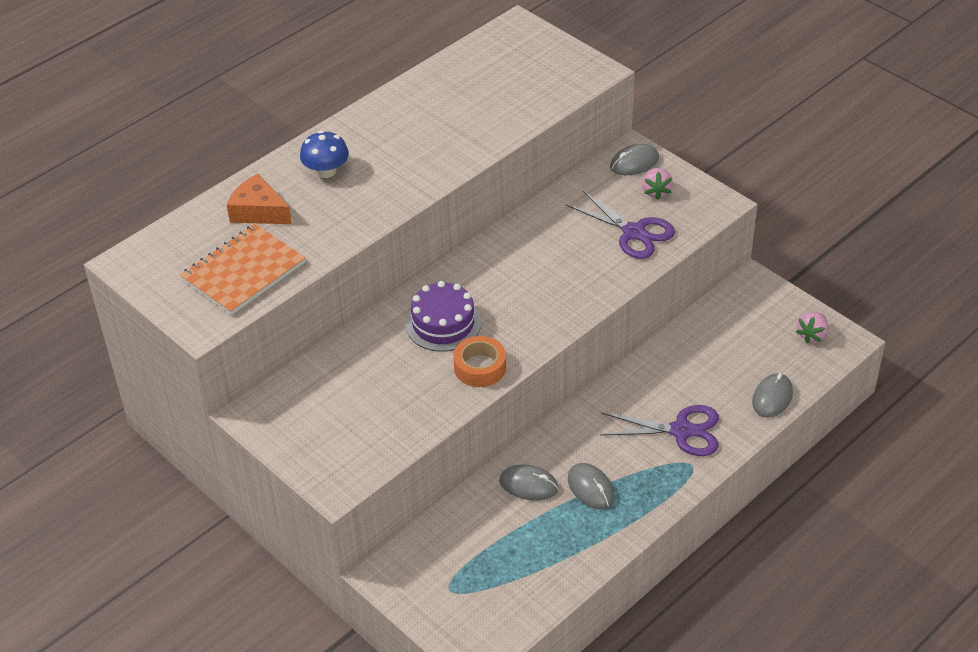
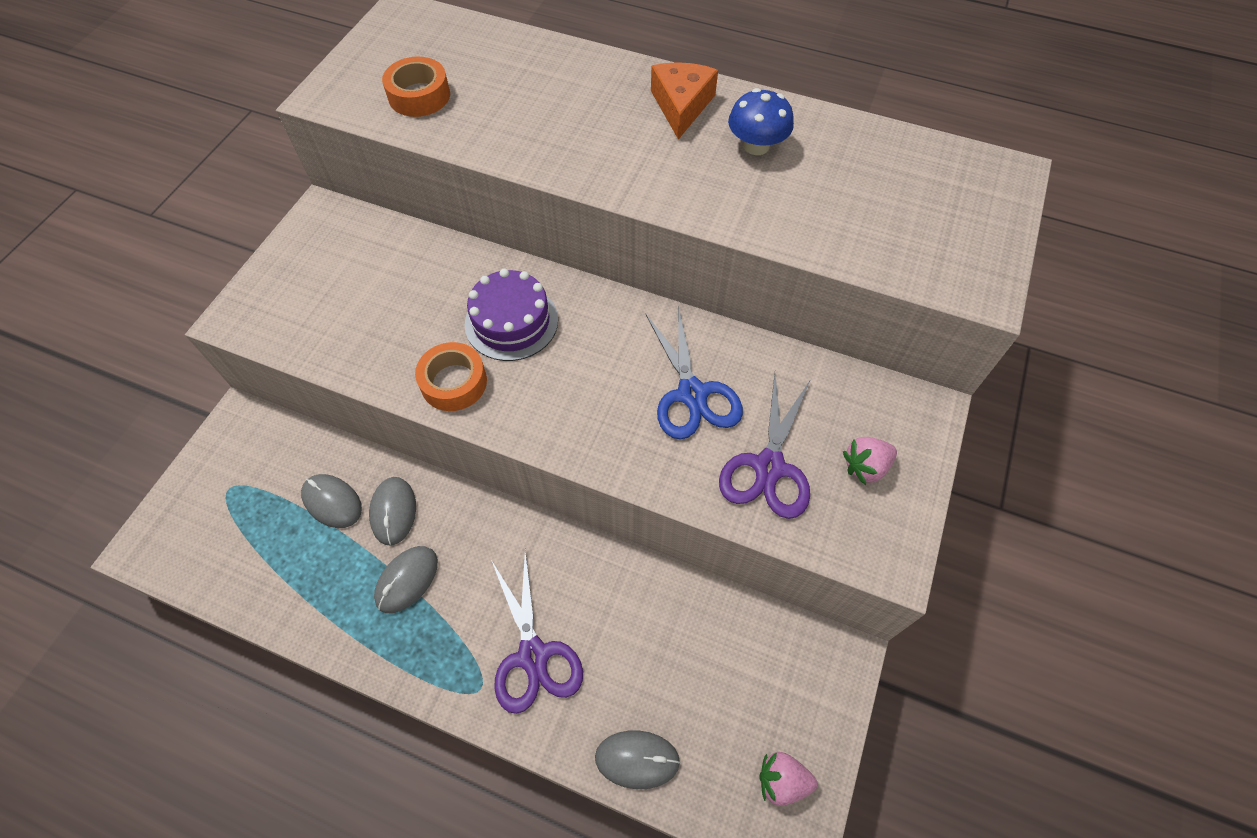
camera: 65 degrees right, 15 degrees up
(243, 271) = (419, 96): orange notebook -> orange tape
(258, 211) = (520, 73): orange cheese -> orange cheese (681, 106)
(326, 171) = (614, 100): blue mushroom -> blue mushroom (756, 146)
(560, 249) = (692, 394): none -> blue scissors
(634, 162) = (905, 421): grey mouse -> grey mouse (332, 502)

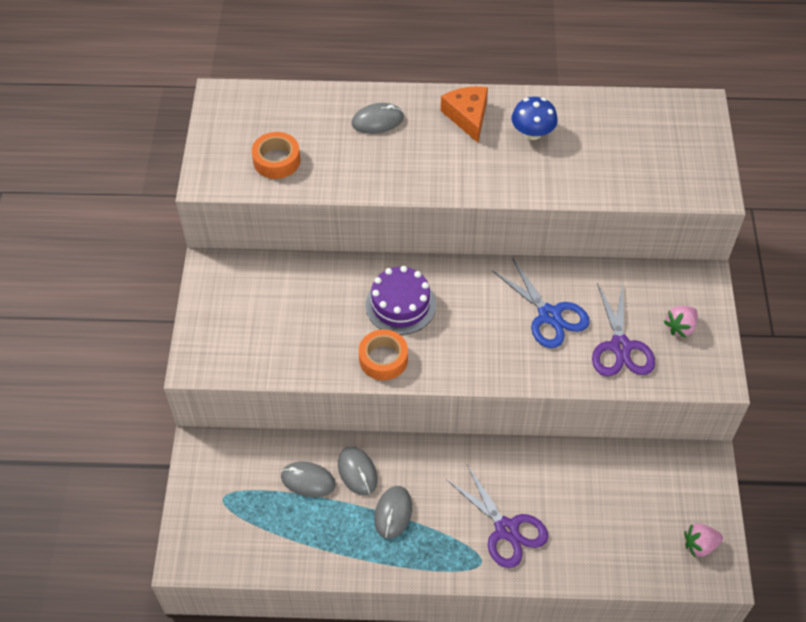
camera: 20 degrees left, 5 degrees down
(637, 759) = (605, 566): grey mouse -> grey mouse (377, 121)

